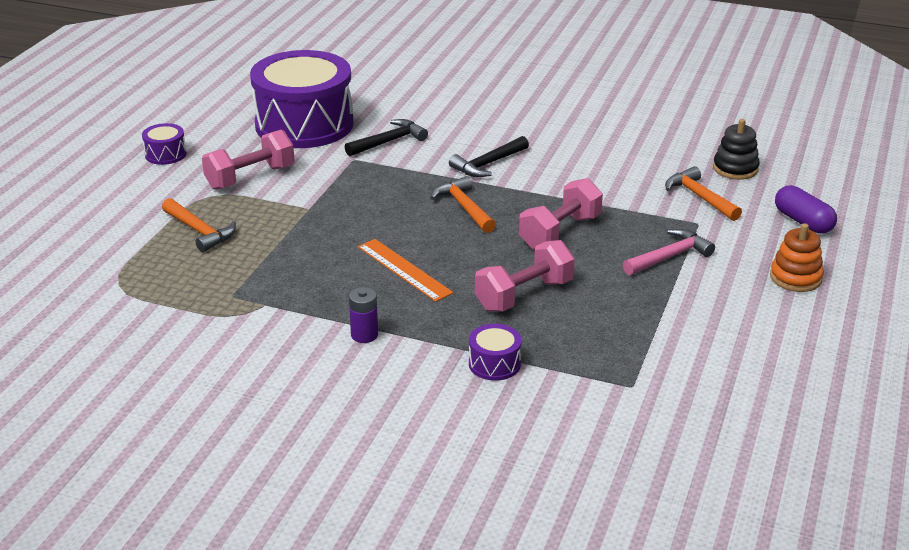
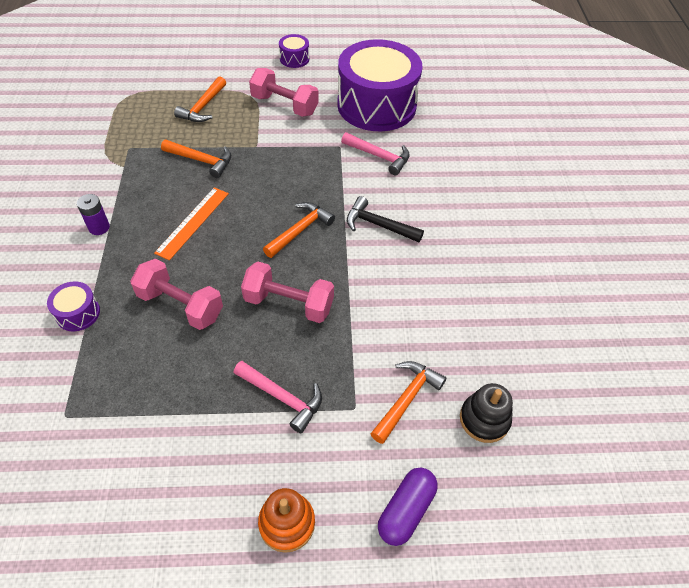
camera: 65 degrees right, 20 degrees up
(302, 248) = (201, 161): none -> orange hammer
(389, 142) = (379, 156): black hammer -> pink hammer

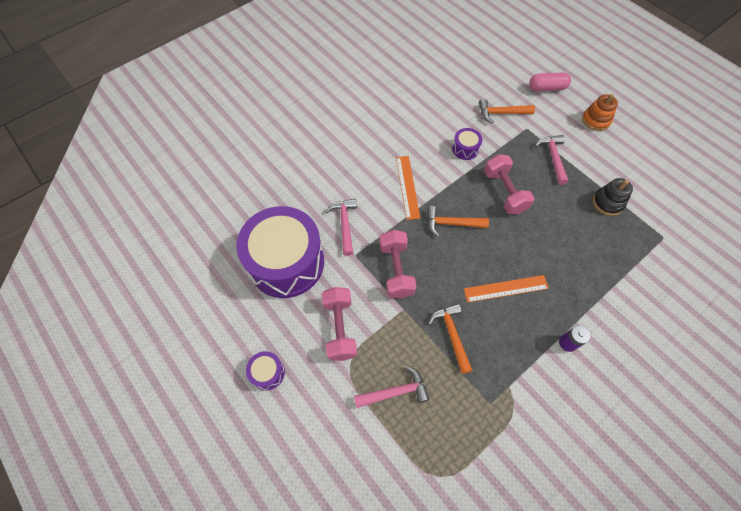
camera: 125 degrees left, 10 degrees up
(78, 313) = (622, 289): purple drum -> purple drum (465, 149)
(181, 305) = (560, 241): pink dumbbell -> pink dumbbell (396, 270)
(203, 107) = (395, 392): orange hammer -> pink hammer
(378, 225) = (407, 187): black hammer -> orange ruler
(406, 510) = (547, 88): purple capsule -> pink capsule
(484, 419) = (481, 83): black stacking toy -> black stacking toy (607, 203)

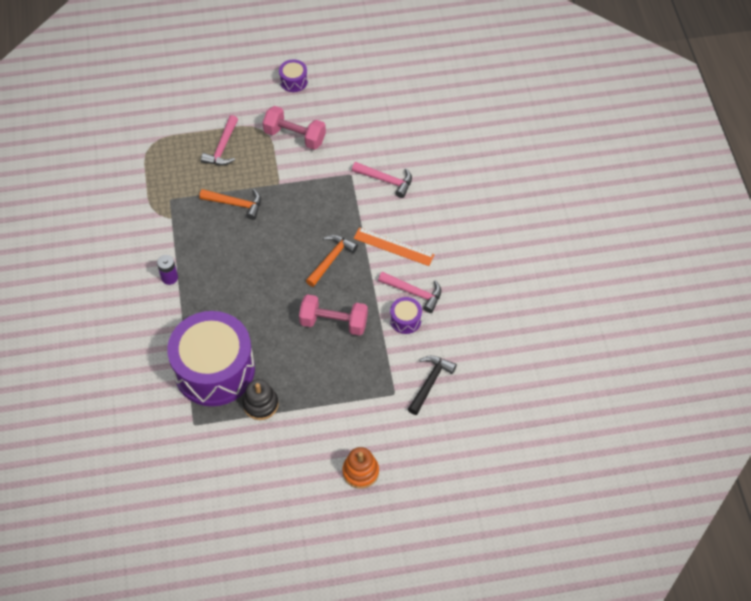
camera: 120 degrees right, 5 degrees down
(286, 262) = (377, 126): purple drum -> purple drum (214, 370)
(396, 270) = (316, 195): pink dumbbell -> none
(501, 113) = (430, 383): orange hammer -> black hammer
(506, 288) = (243, 263): orange ruler -> none
(547, 88) = (437, 454): pink capsule -> none
(553, 158) = (342, 393): pink hammer -> pink hammer (414, 293)

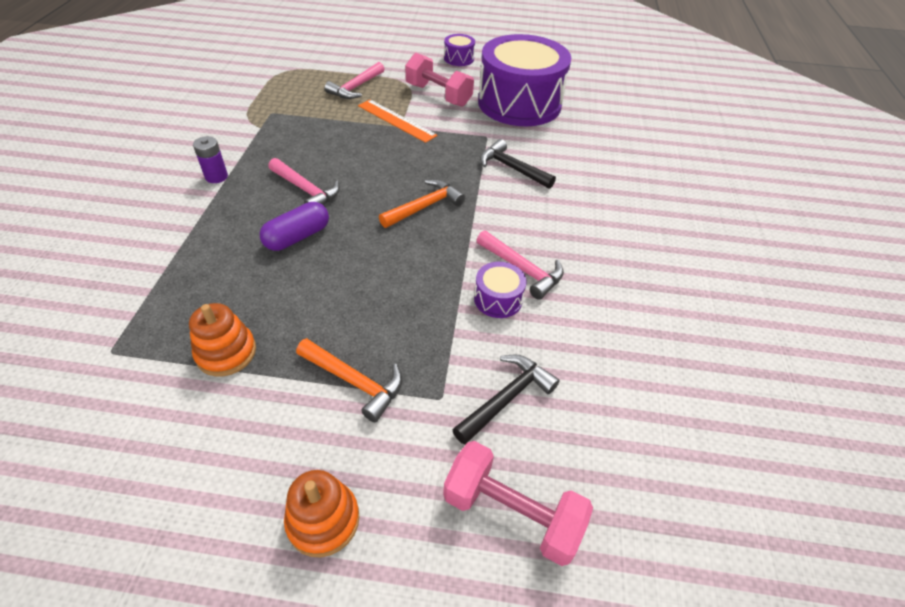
camera: 15 degrees right, 10 degrees down
(214, 370) = (194, 288): purple drum -> purple drum (519, 103)
(235, 204) = (340, 132): orange hammer -> orange hammer (354, 382)
(257, 312) = (297, 237): none -> purple capsule
(260, 404) = (226, 352): black stacking toy -> orange stacking toy
(334, 322) = (393, 275): pink dumbbell -> pink dumbbell (511, 513)
(380, 203) = (512, 168): none -> black hammer
(386, 180) = (527, 150): pink hammer -> pink hammer (306, 190)
(393, 246) = (512, 213): orange ruler -> orange ruler (396, 120)

